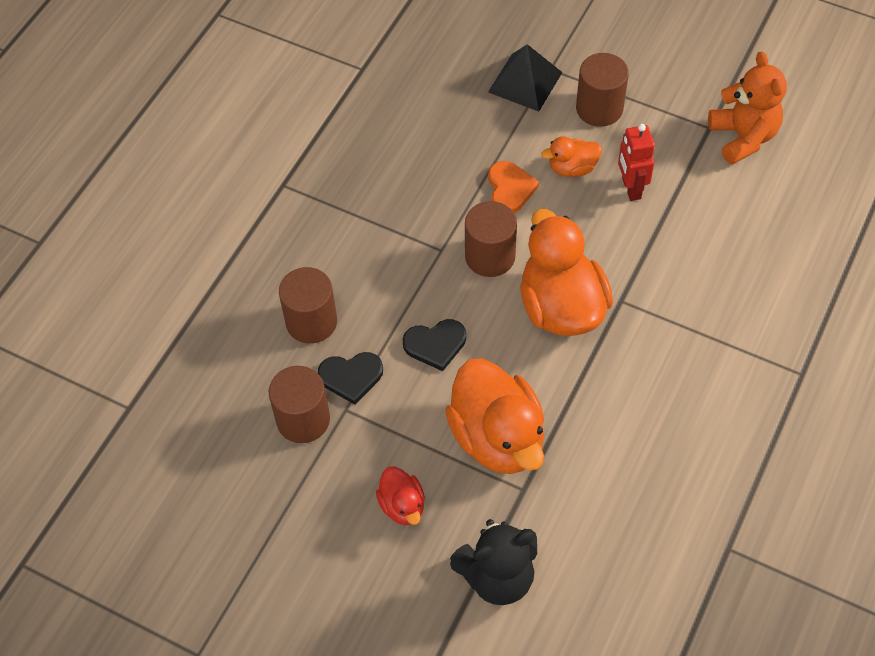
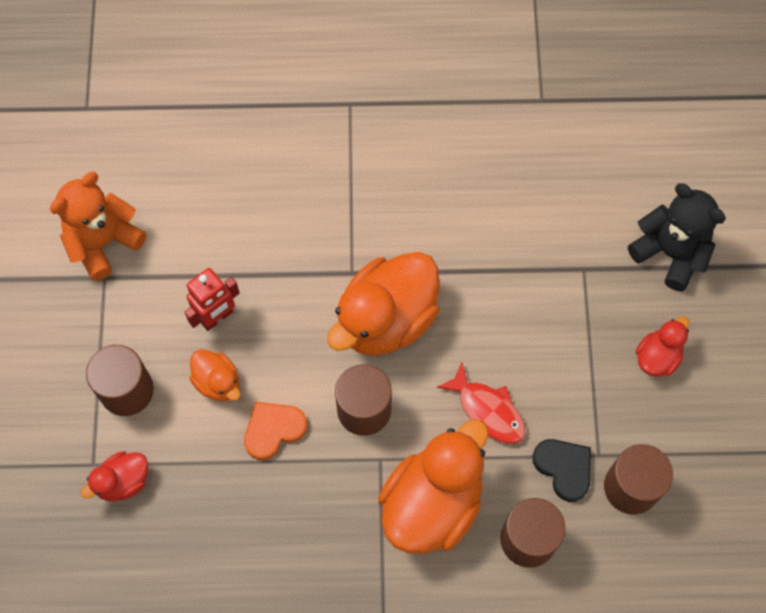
camera: 120 degrees left, 10 degrees up
(435, 345) = (488, 410): black heart -> red fish
(497, 437) = (549, 311): orange duck -> orange duck (432, 503)
(525, 82) = (123, 482): black pyramid -> red duck

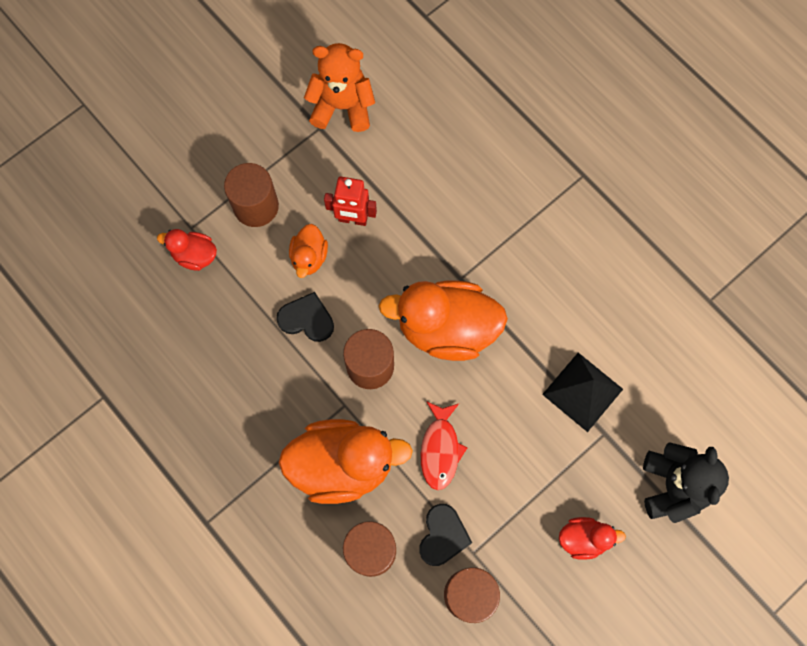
camera: 50 degrees right, 5 degrees up
(273, 429) = (307, 319): orange heart -> black heart
(534, 256) = (582, 391): none -> black pyramid

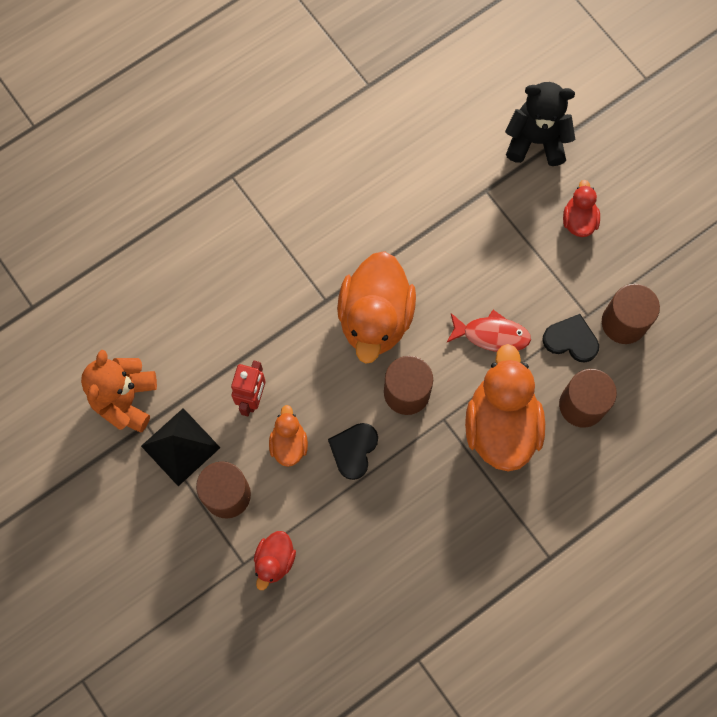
camera: 85 degrees left, 0 degrees up
(309, 257) = (289, 444): orange duck -> orange duck turned 105 degrees counterclockwise
(582, 391) = (445, 204): black pyramid -> black pyramid (180, 446)

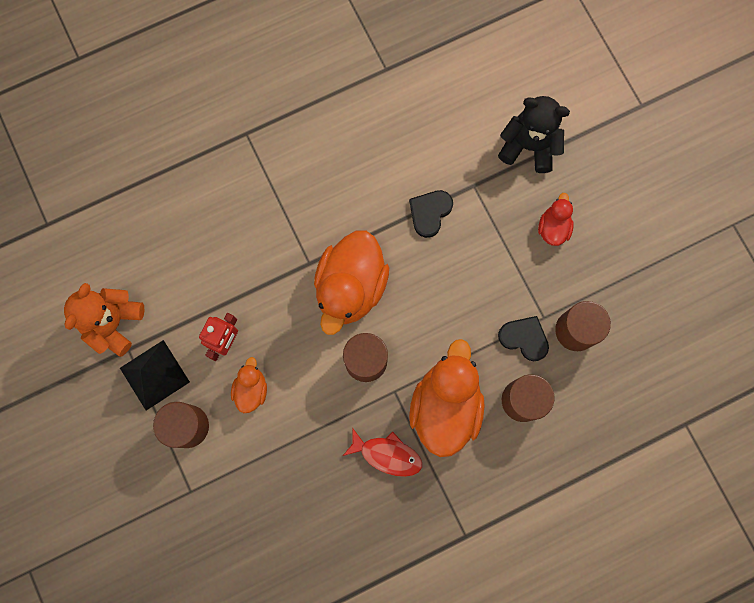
camera: 10 degrees right, 5 degrees up
(274, 560) = (218, 494): red duck -> none
(353, 450) = (308, 405): black heart -> black heart (430, 212)
(491, 335) = (453, 321): red fish -> red fish (387, 454)

